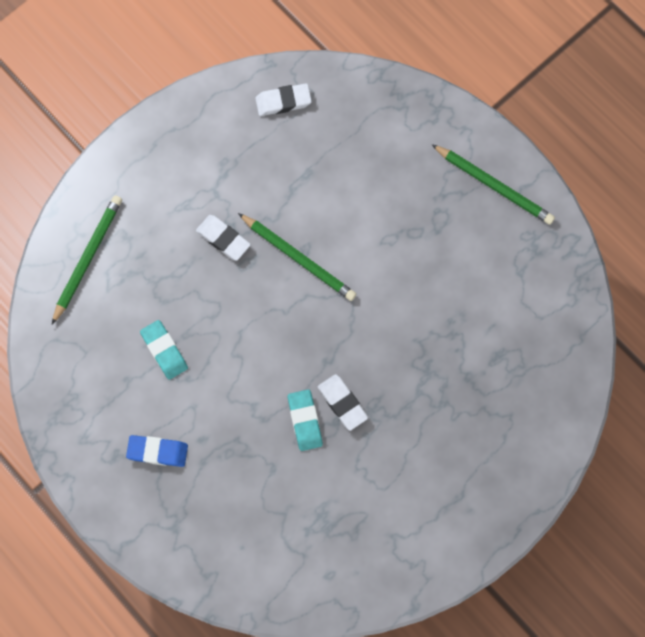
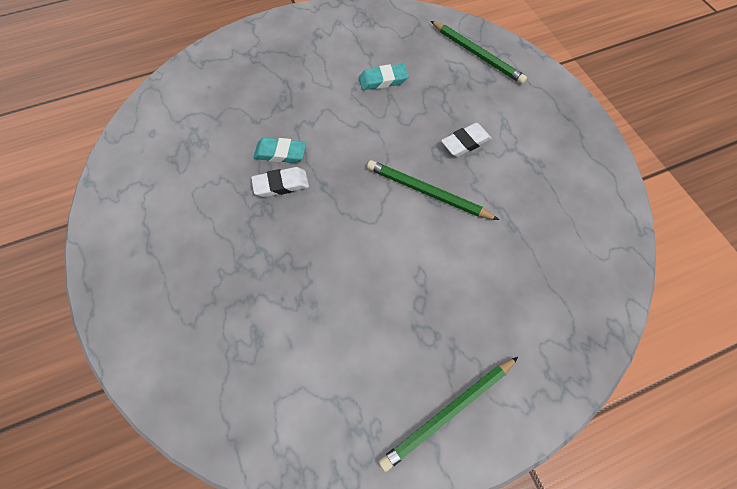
camera: 110 degrees right, 10 degrees down
(157, 451) = (307, 57): blue eraser -> none
(283, 102) = (596, 229): white eraser -> none
(298, 258) = (428, 192): green pencil -> green pencil turned 60 degrees clockwise

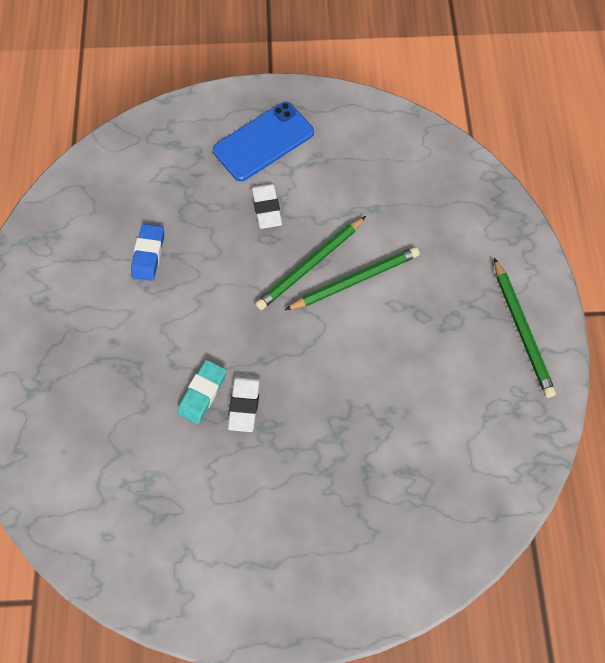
camera: 70 degrees left, 5 degrees up
(383, 80) = (149, 254): turquoise eraser -> blue eraser
(477, 54) = (158, 149): green pencil -> green pencil (354, 280)
(528, 119) = (263, 141): none -> blue phone

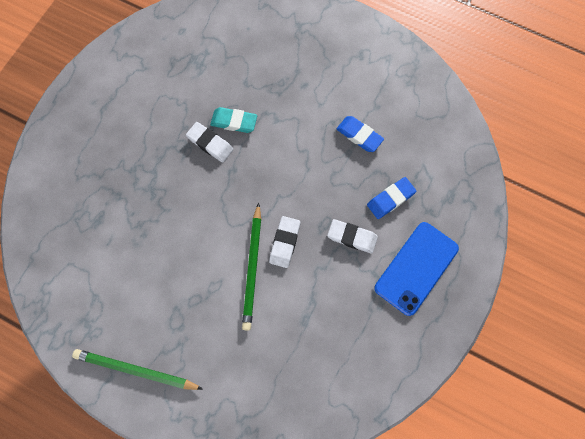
camera: 120 degrees right, 5 degrees up
(202, 393) = (234, 122): turquoise eraser -> turquoise eraser turned 45 degrees counterclockwise
(205, 193) = (390, 199): none -> blue eraser
(263, 141) = (416, 268): blue phone -> blue phone turned 45 degrees clockwise
(310, 264) = (285, 242): green pencil -> white eraser

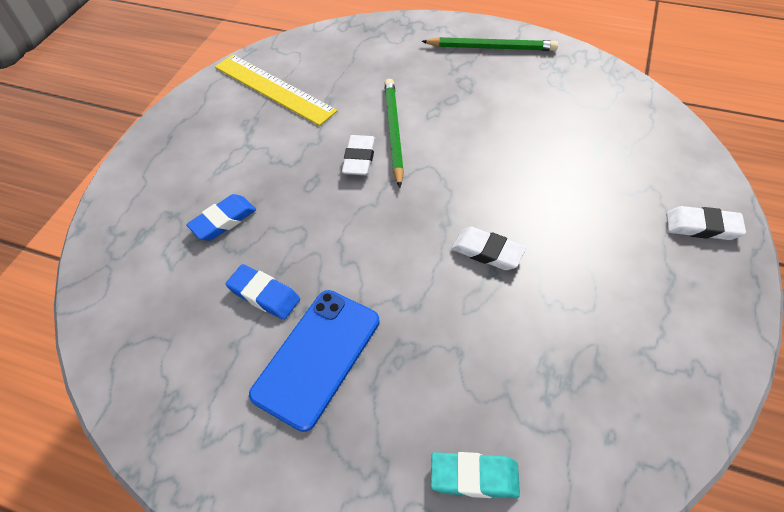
camera: 175 degrees right, 20 degrees down
(234, 122) = (461, 286): turquoise eraser -> turquoise eraser (474, 477)
(352, 237) = (276, 175): white eraser -> white eraser (702, 227)
(355, 347) = (273, 89): none -> yellow ruler
(416, 268) = (199, 157): blue phone -> blue phone (317, 357)

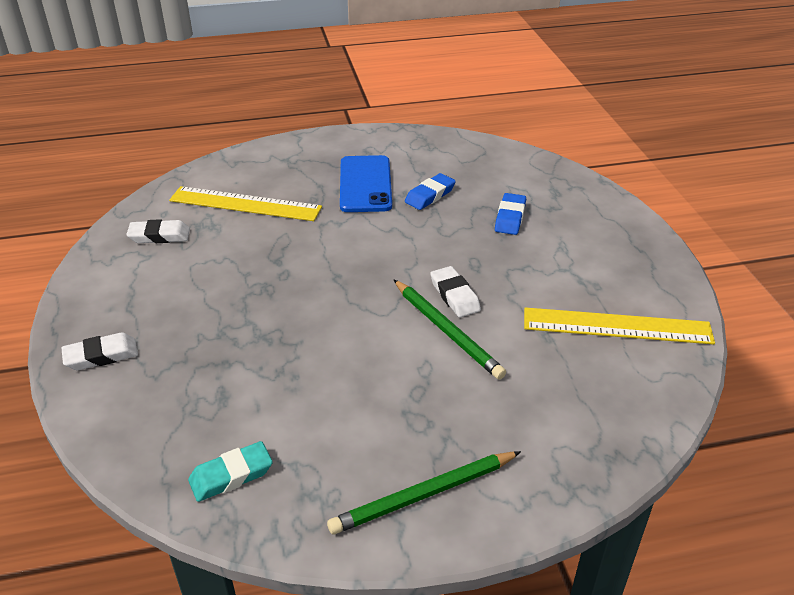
camera: 145 degrees right, 15 degrees down
(264, 295) = (430, 195): blue eraser -> blue eraser turned 45 degrees counterclockwise
(474, 477) = (239, 176): turquoise eraser -> turquoise eraser (231, 475)
(487, 252) = (289, 270): white eraser -> white eraser (159, 236)
(490, 397) = (245, 204): none -> yellow ruler

